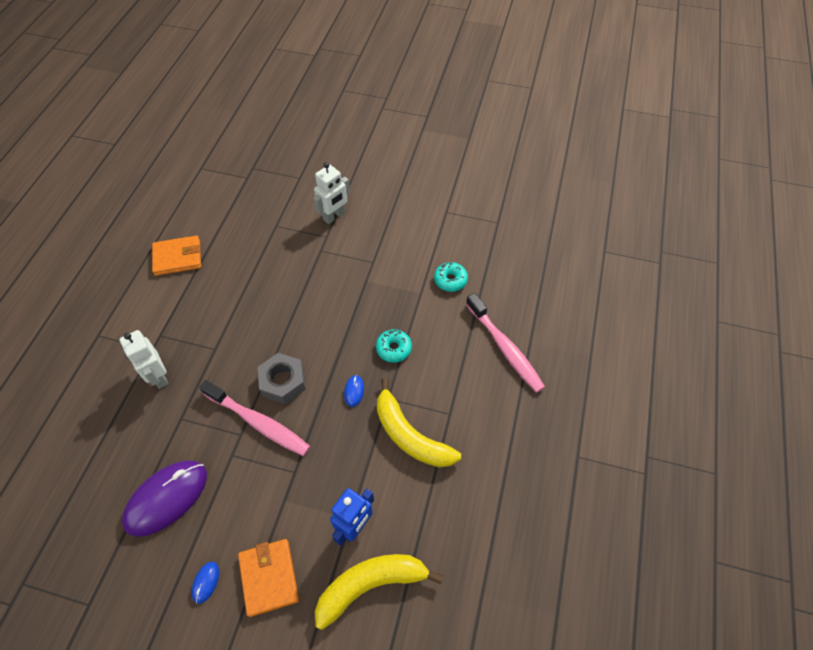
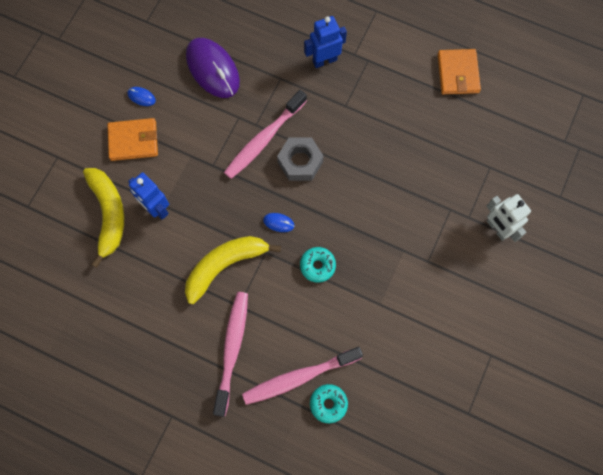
camera: 100 degrees right, 15 degrees up
(158, 376) = (324, 60): white robot -> blue robot
(450, 280) = (392, 339): turquoise donut -> turquoise donut (328, 404)
(495, 411) = (232, 349): none -> pink toothbrush

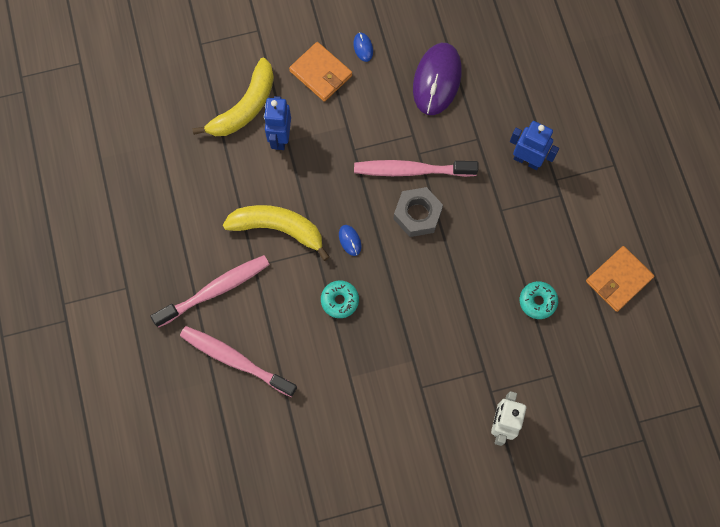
camera: 50 degrees right, 0 degrees up
(328, 404) = (233, 400): turquoise donut -> turquoise donut (537, 301)

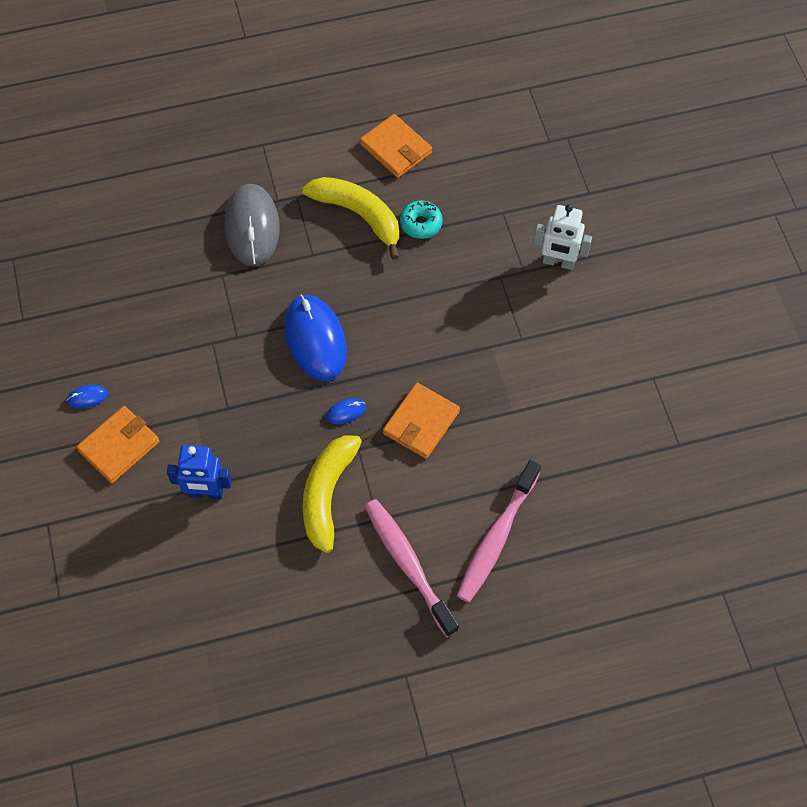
camera: 90 degrees left, 10 degrees down
(244, 107) = (159, 537): yellow banana -> yellow banana (359, 215)
(339, 300) = (421, 422): turquoise donut -> orange wallet
(411, 170) = (258, 345): pink toothbrush -> none
(417, 214) = (315, 339): grey nut -> blue mouse
(437, 80) = (141, 315): purple mouse -> none
(527, 160) = (252, 227): blue robot -> grey mouse

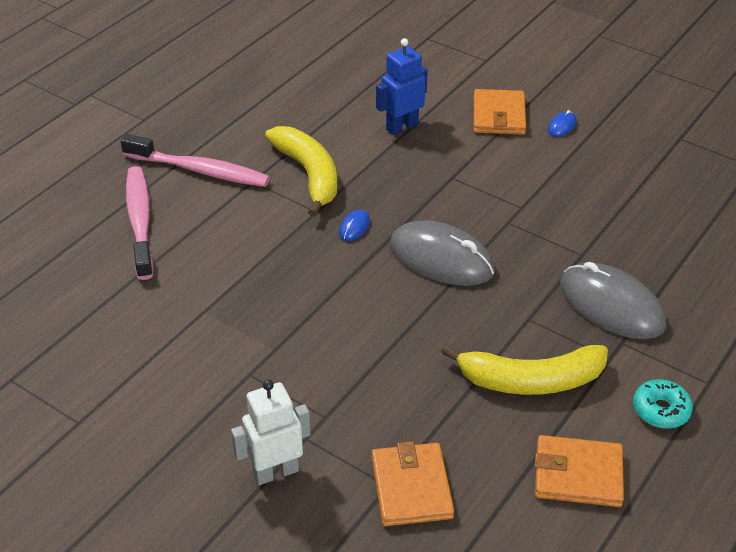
camera: 140 degrees right, 20 degrees down
(315, 339) = (441, 258): blue mouse -> grey mouse
(421, 223) = (461, 414): turquoise donut -> turquoise donut (661, 410)
(421, 422) = (281, 256): orange wallet -> orange wallet (411, 487)

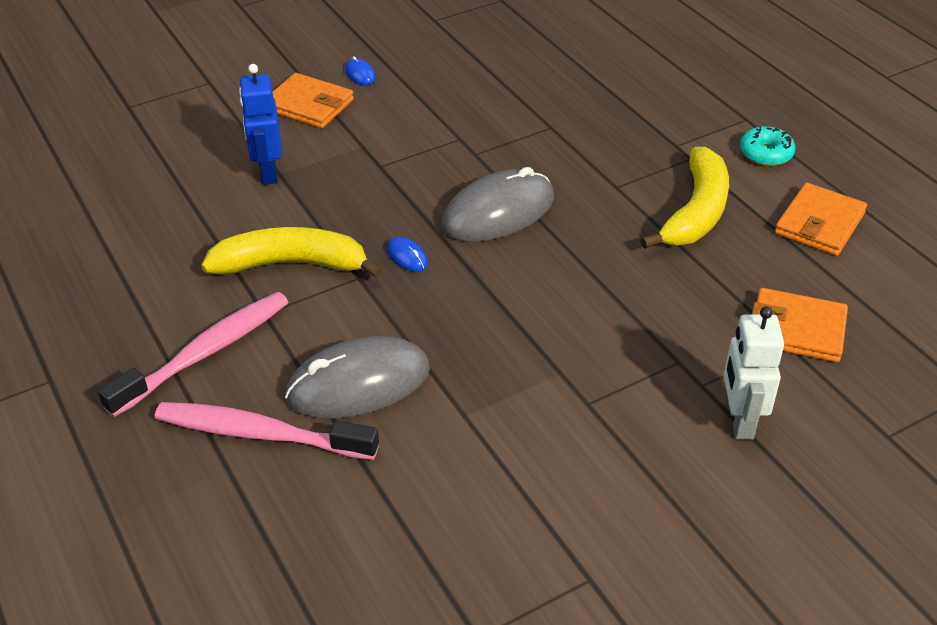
camera: 65 degrees left, 0 degrees up
(611, 305) = (627, 134): grey mouse -> grey mouse (358, 384)

